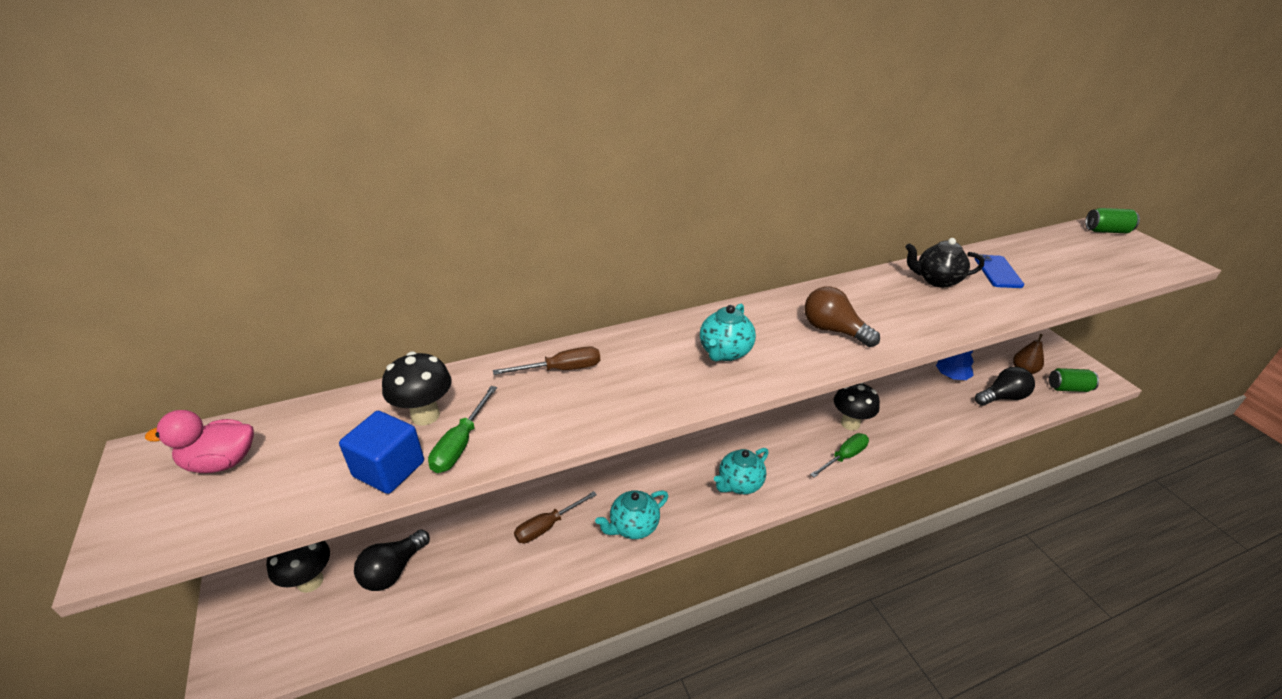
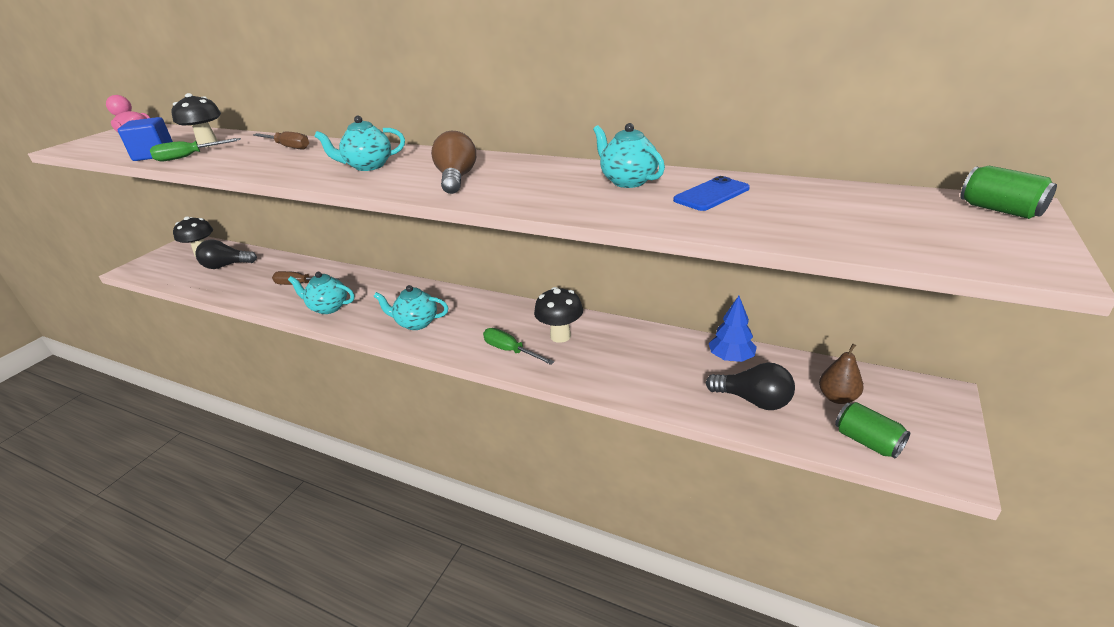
camera: 50 degrees right, 5 degrees down
(844, 457) = (510, 351): green screwdriver -> green screwdriver turned 150 degrees counterclockwise
(936, 280) = (627, 181): black teapot -> turquoise teapot

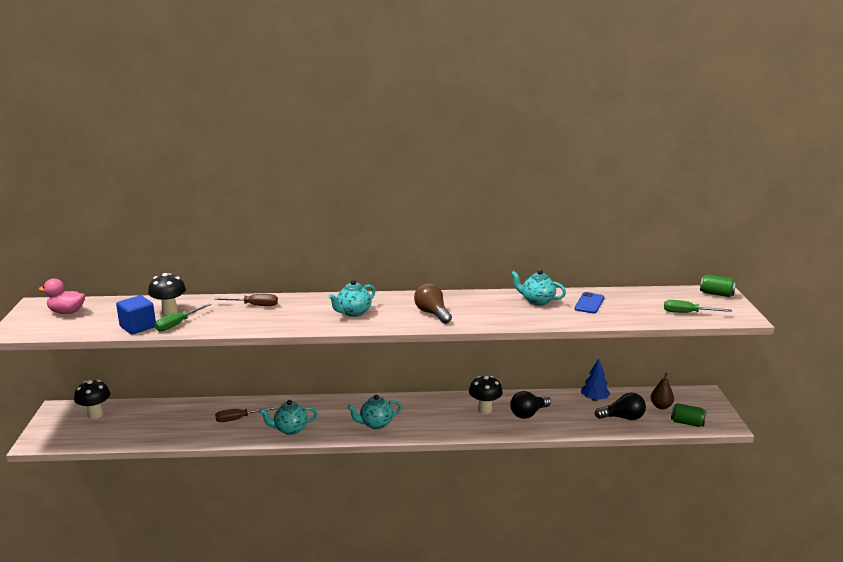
camera: 30 degrees left, 10 degrees down
(226, 266) = (140, 419): black light bulb -> black light bulb (528, 414)
(510, 351) = (462, 425): green screwdriver -> green screwdriver (688, 313)

